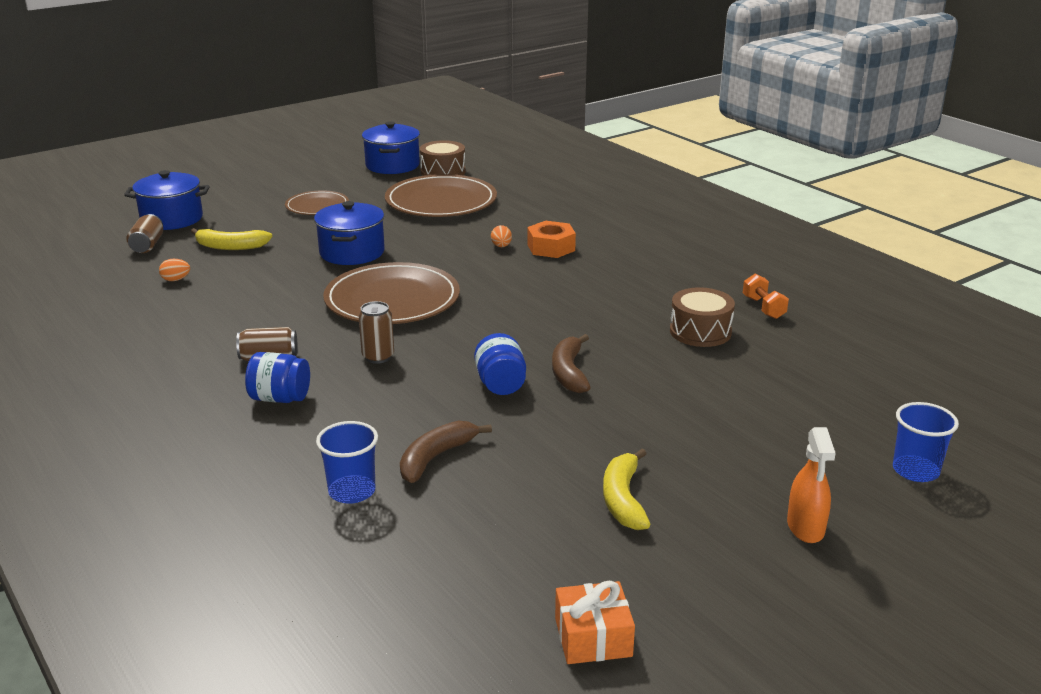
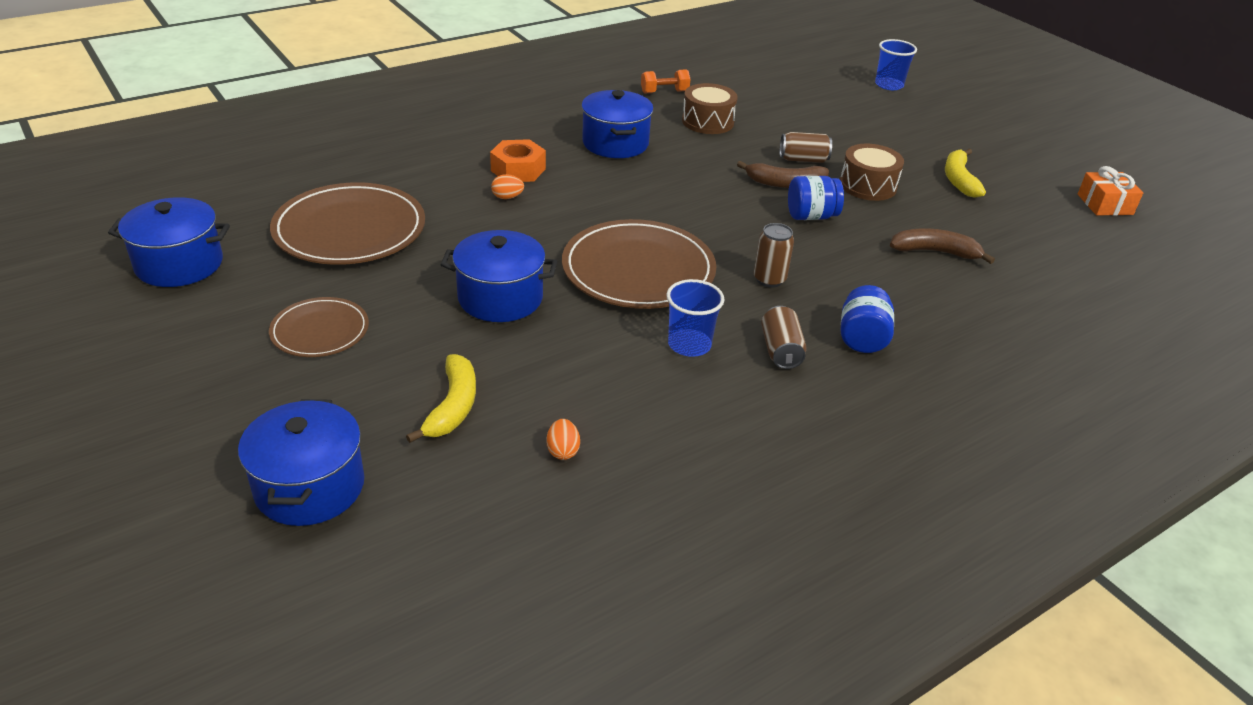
camera: 90 degrees left, 10 degrees up
(147, 245) = (422, 501): brown can -> brown can (803, 159)
(352, 491) = (998, 293): blue cup -> blue cup (689, 345)
(436, 458) = (935, 252): brown banana -> brown banana turned 150 degrees clockwise
(443, 172) = (235, 224): brown drum -> brown drum (868, 185)
(622, 285) = (615, 143): none -> blue pot
(623, 499) = (959, 180): yellow banana -> yellow banana turned 90 degrees clockwise
(805, 527) = (963, 126): orange spray bottle -> none

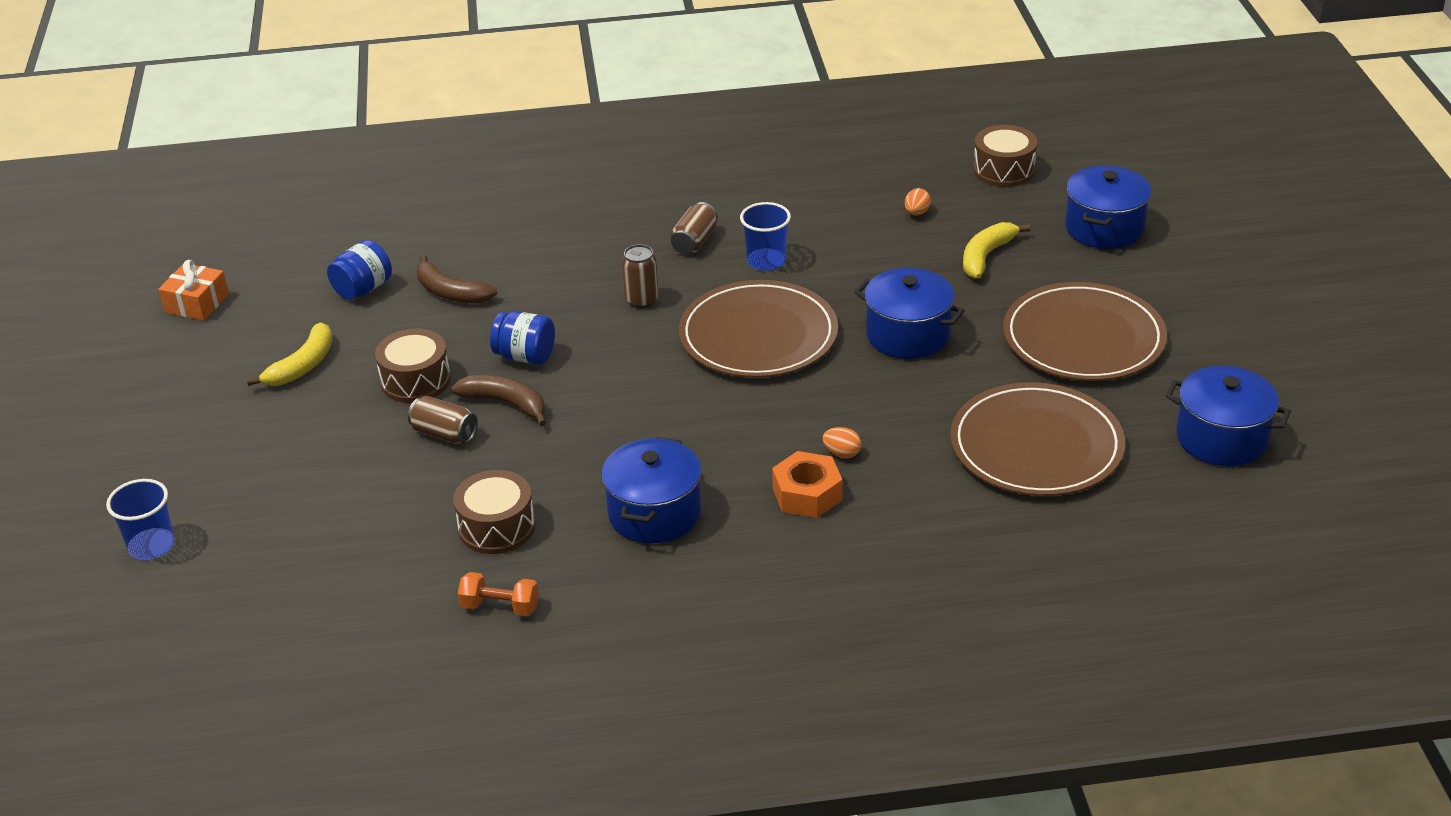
camera: 150 degrees left, 0 degrees up
(320, 331) = (1083, 338): brown plate -> brown plate, size x1.79
(475, 563) = (1004, 170): none -> brown drum
(862, 338) = (616, 236): blue jar -> blue jar (363, 289)

